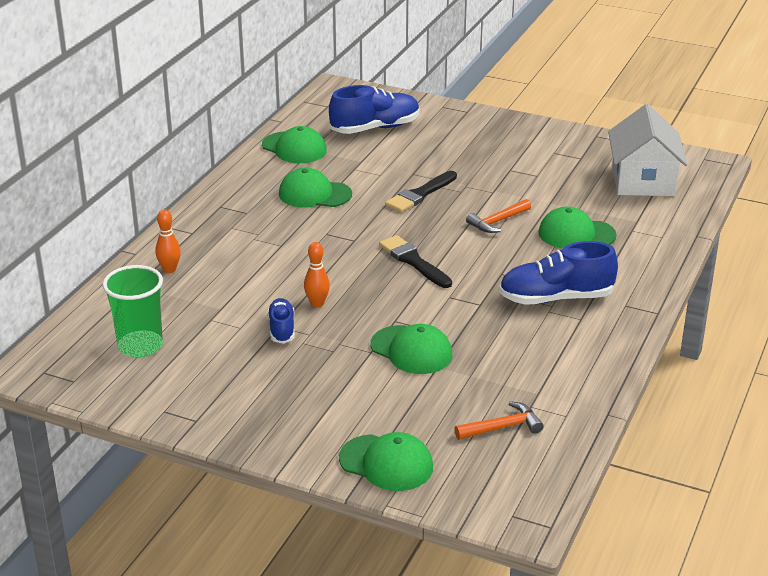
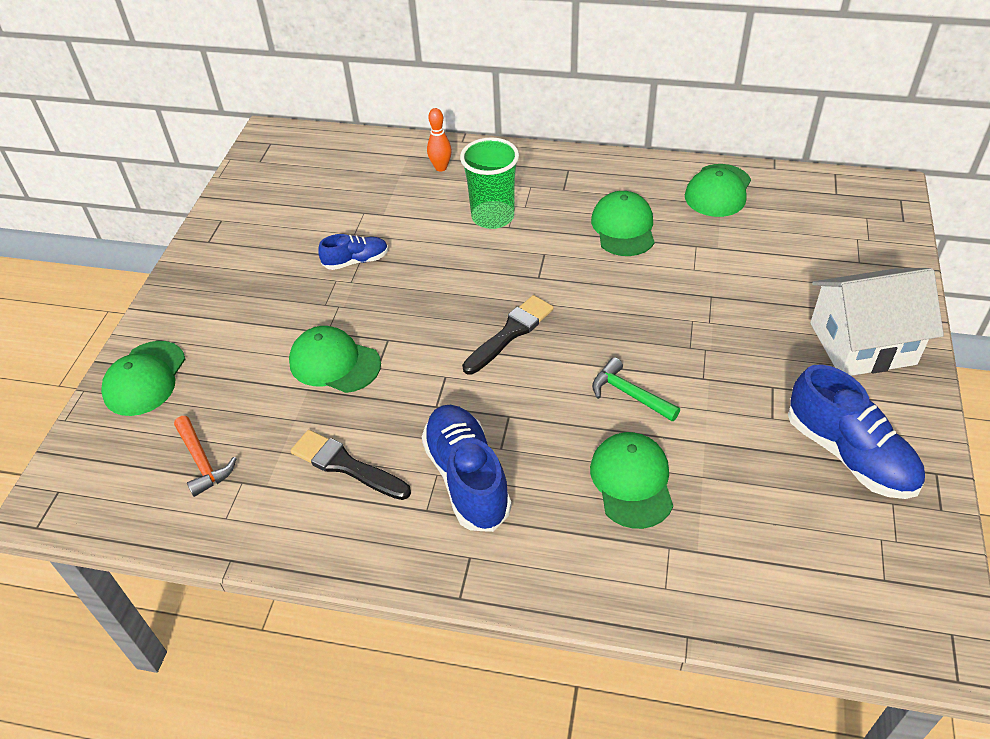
camera: 80 degrees right, 15 degrees up
(140, 346) = (314, 182): green cup -> green cup (492, 217)
(317, 303) = (406, 275): orange bowling pin -> none
(375, 128) = (807, 243): blue shoe -> blue shoe (849, 454)
(411, 350) = (334, 363): green cap -> green cap turned 90 degrees clockwise
(420, 194) = (664, 311): black brush -> black brush (346, 465)
(497, 222) = (629, 394): orange hammer -> green hammer
(643, 181) = (825, 549): white house -> white house (862, 343)

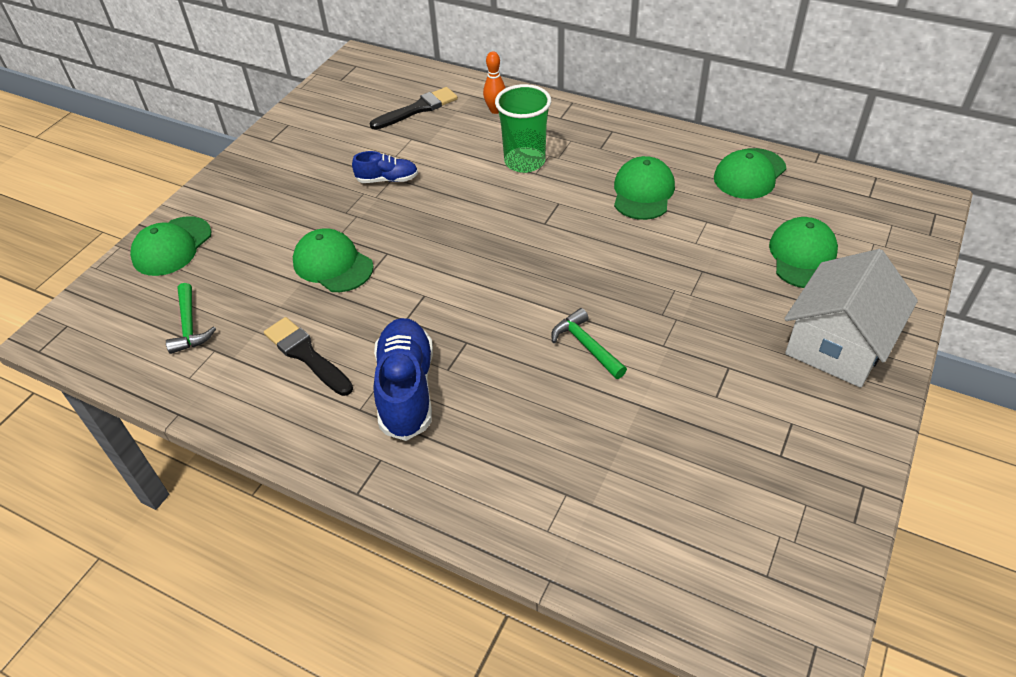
camera: 15 degrees right, 0 degrees up
(202, 462) = (189, 326): orange hammer -> green hammer
(510, 333) = (498, 268): black brush -> black brush (418, 109)
(632, 481) = (555, 426): green cap -> green cap (803, 256)
(849, 454) = (780, 447): blue shoe -> none
(862, 343) = (837, 344): white house -> white house turned 60 degrees counterclockwise

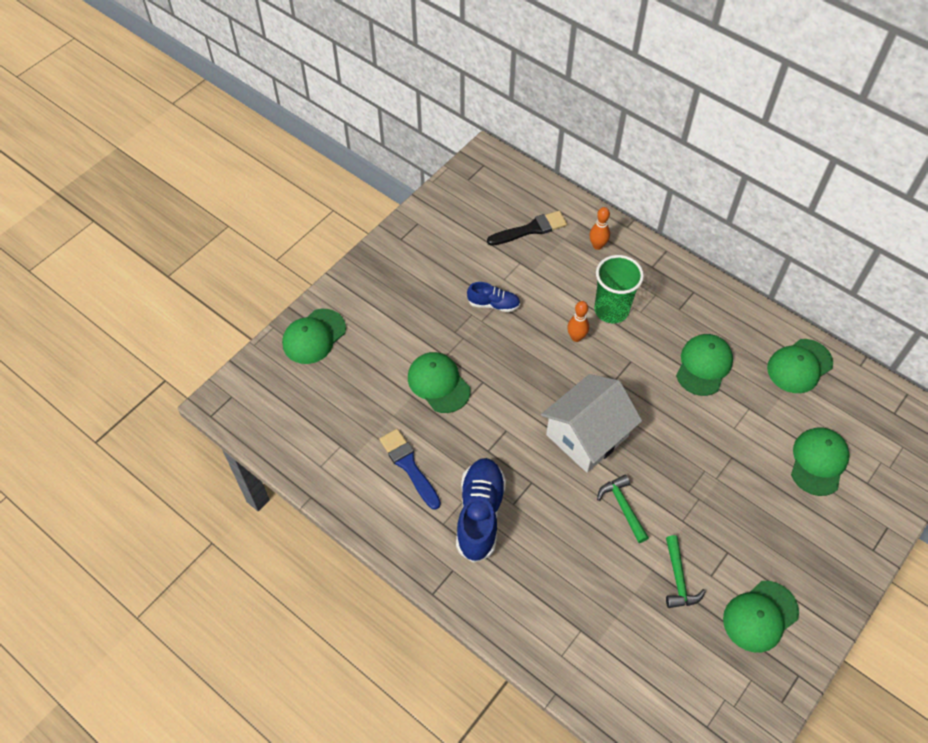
camera: 10 degrees right, 10 degrees up
(189, 326) = (323, 418): green hammer -> green hammer (678, 579)
(306, 355) = (409, 466): black brush -> blue brush
(490, 192) = (576, 337): none -> orange bowling pin
(792, 428) = (760, 616): none -> green cap
(837, 344) = (818, 551): white house -> white house (587, 435)

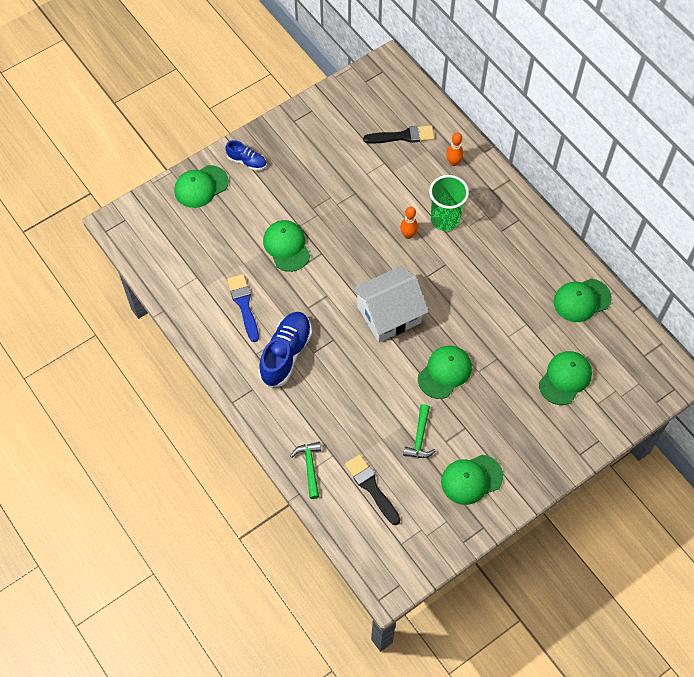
camera: 15 degrees right, 5 degrees up
(493, 304) = (351, 193): blue shoe -> blue shoe (247, 161)
(622, 507) = (397, 375): green hammer -> green hammer (309, 467)
(643, 660) = (371, 487): none -> black brush
(704, 366) = (503, 281): green cap -> green cap (444, 372)

